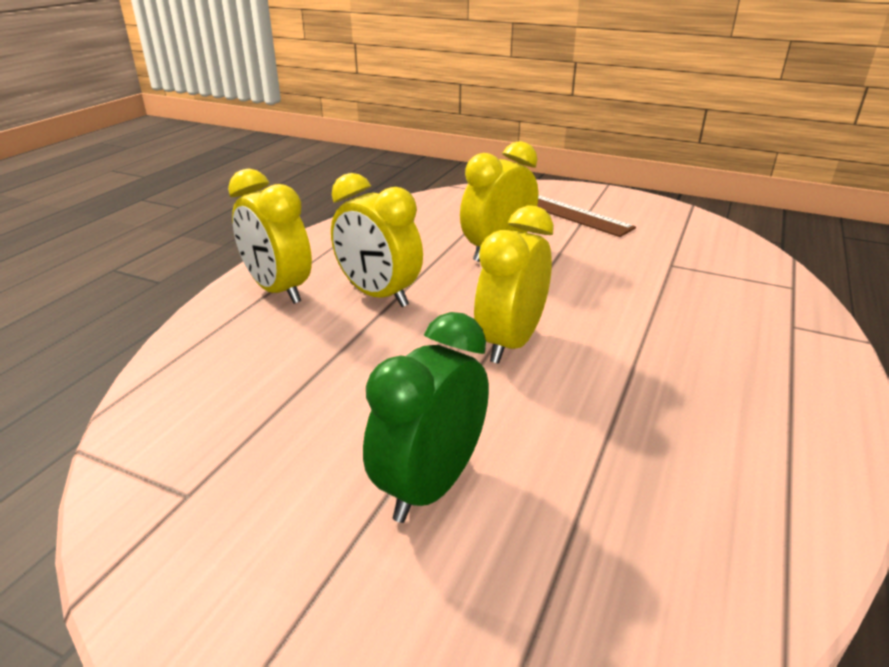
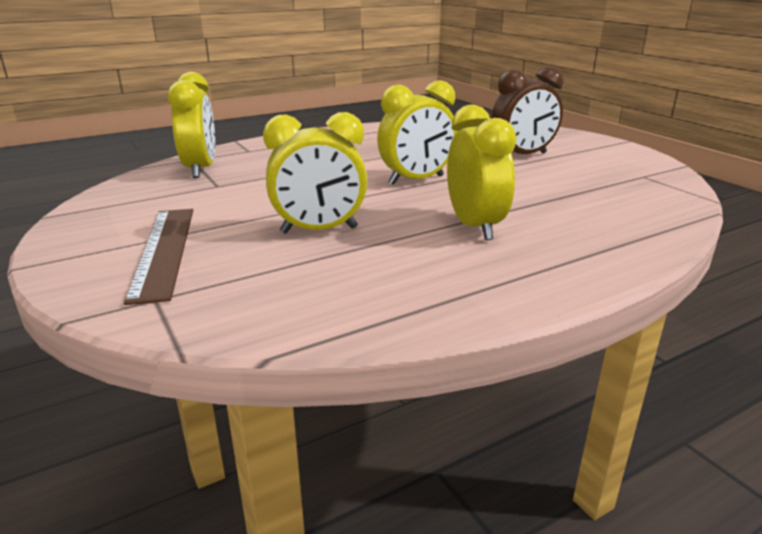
camera: 145 degrees left, 5 degrees down
(278, 290) = (568, 255): yellow clock -> yellow clock (200, 169)
(430, 486) = (522, 156): green clock -> brown clock

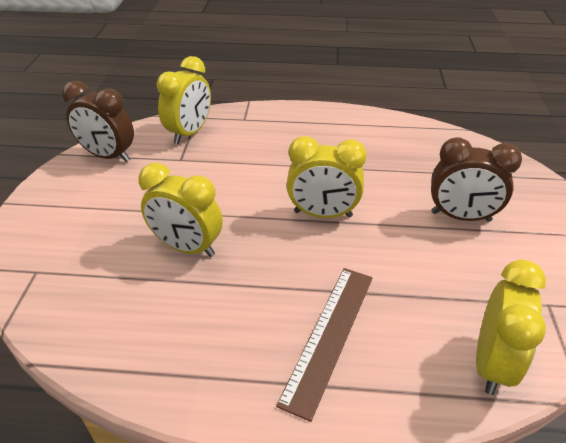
camera: 35 degrees right, 15 degrees up
(120, 203) = (108, 156): none -> brown clock
(164, 250) = (83, 223): brown ruler -> brown ruler (329, 336)
(475, 226) = (297, 300): yellow clock -> yellow clock (491, 363)

